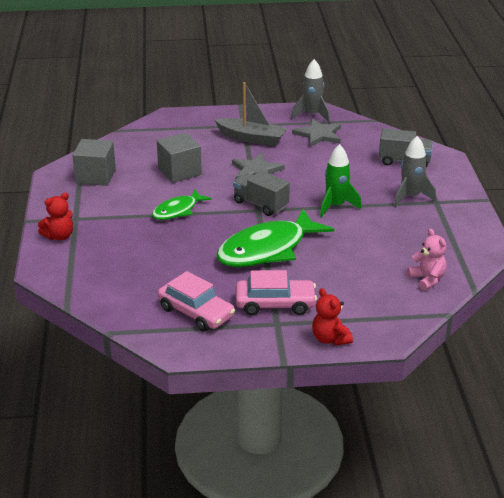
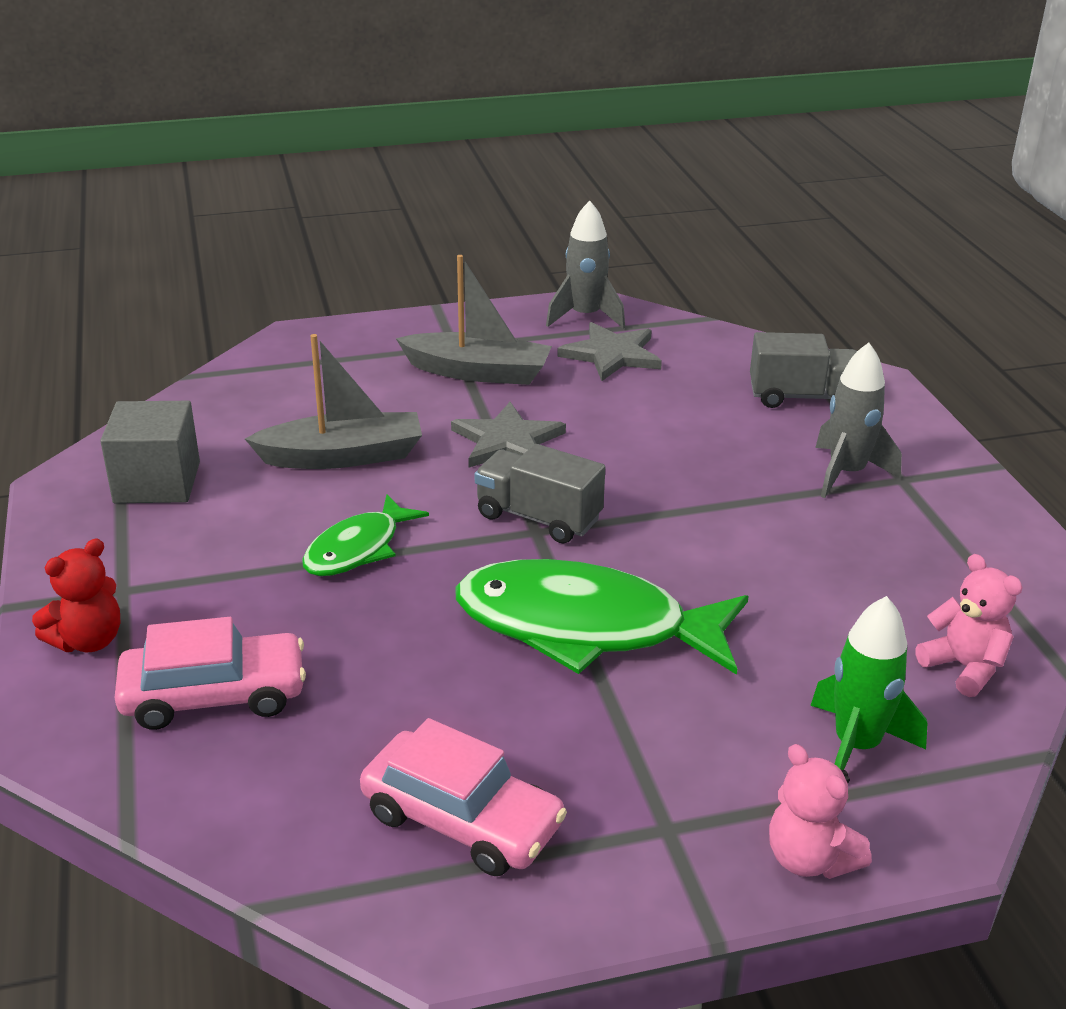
camera: 10 degrees left, 0 degrees up
(179, 171) = (343, 456): grey cube -> grey boat
(267, 249) = (585, 627): green fish -> green fish turned 60 degrees clockwise
(275, 304) = (646, 772): pink car -> pink car (214, 695)
(330, 339) = (809, 859): red teddy bear -> pink teddy bear
(336, 206) = (700, 507): green rocket -> green rocket (856, 746)

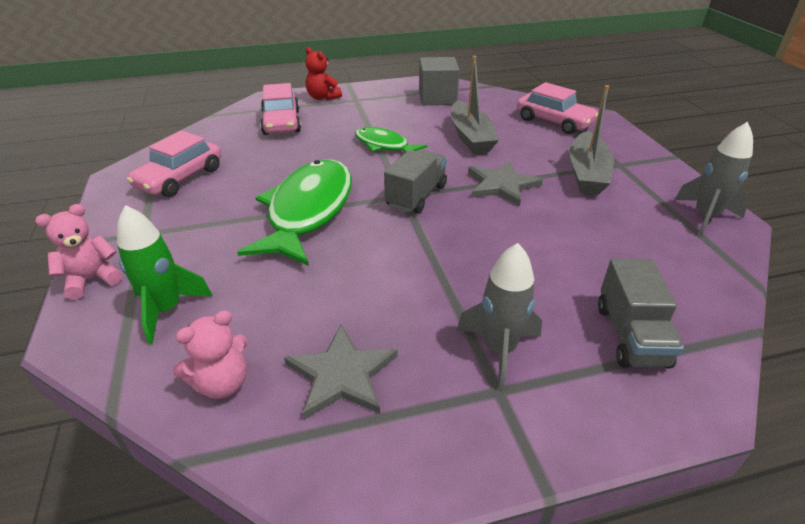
camera: 90 degrees right, 5 degrees up
(303, 375) = (554, 121): none -> pink car
(612, 355) = (647, 228): grey star -> grey star (341, 375)

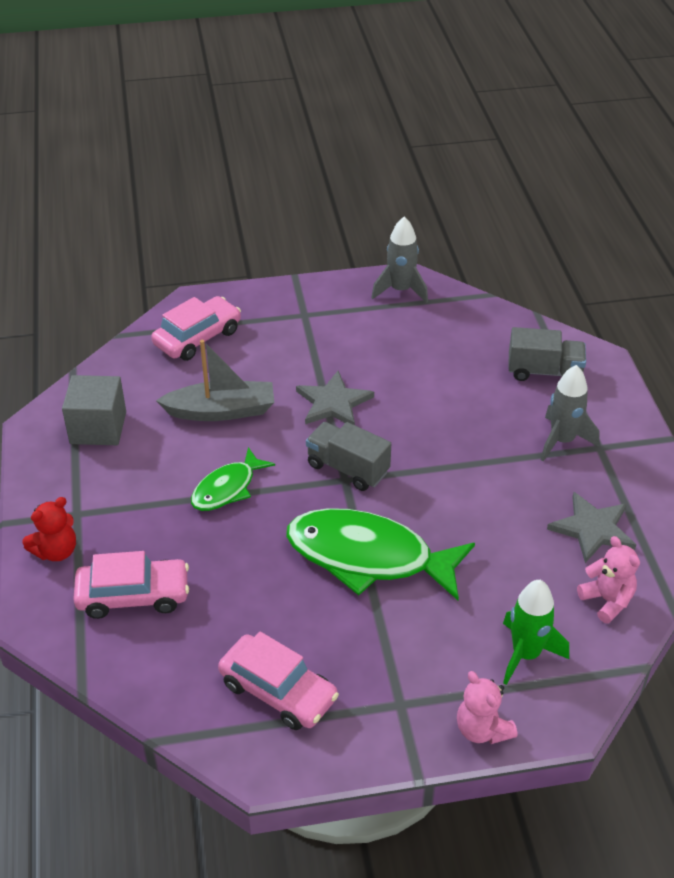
camera: 85 degrees left, 5 degrees up
(587, 173) = (319, 340): grey boat -> none

